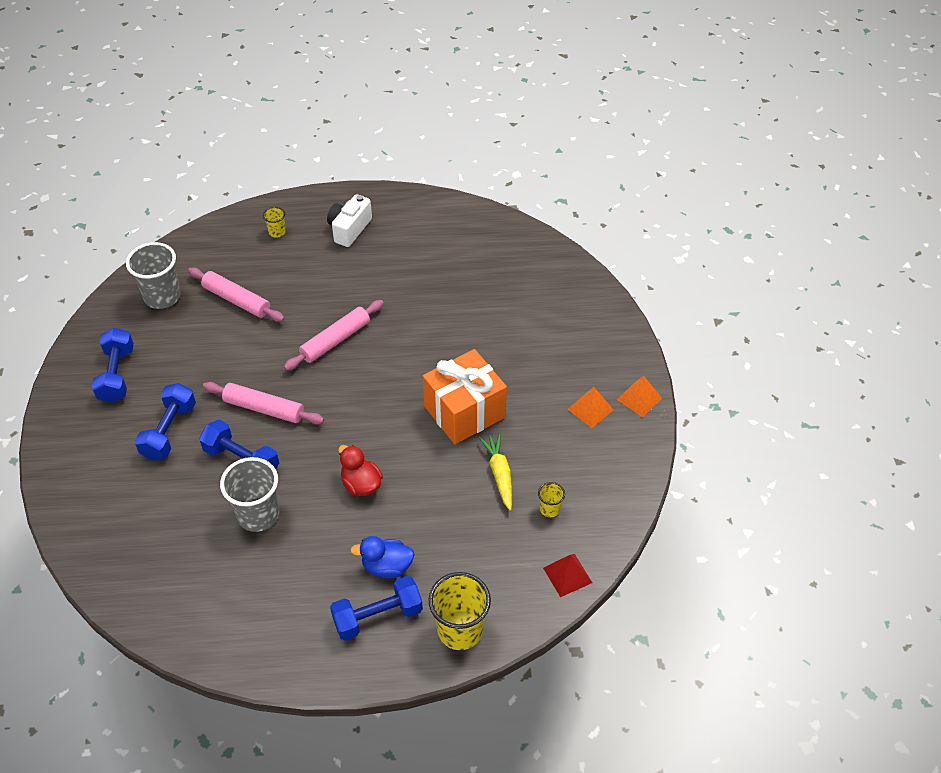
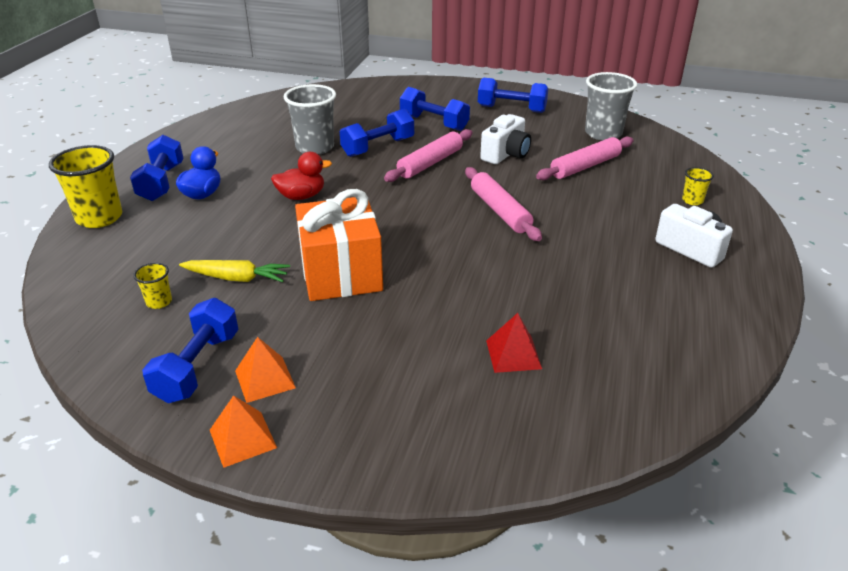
camera: 110 degrees right, 15 degrees down
(228, 358) = (506, 154): none -> white camera
(567, 575) = (73, 292): red pyramid -> red pyramid (513, 354)
(599, 449) = (197, 367): none -> blue dumbbell

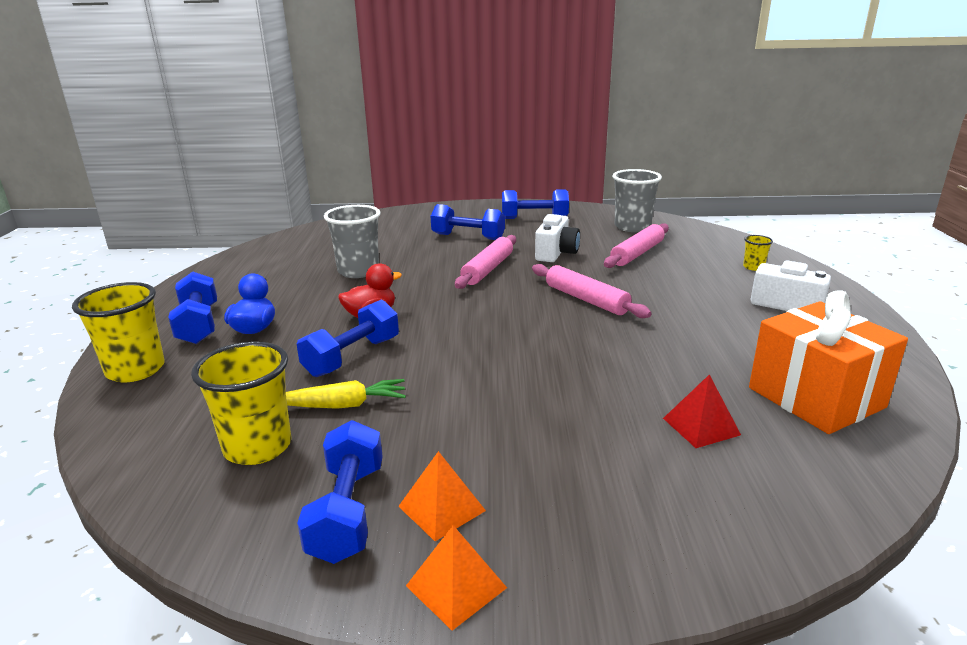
camera: 15 degrees left, 10 degrees down
(159, 302) = (258, 447): yellow cup -> yellow cup, size x2.07
(341, 273) = (461, 380): orange gift -> orange gift (816, 397)
(378, 147) = (425, 263): blue dumbbell -> blue dumbbell (352, 357)

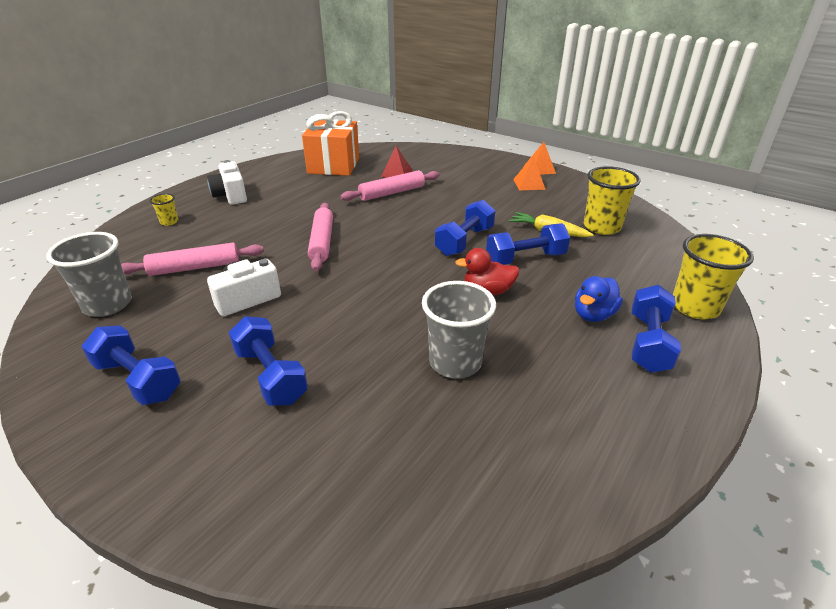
camera: 145 degrees left, 10 degrees up
(347, 511) = (566, 193): blue dumbbell -> blue dumbbell (464, 241)
(487, 269) = (335, 305): pink rolling pin -> pink rolling pin (392, 193)

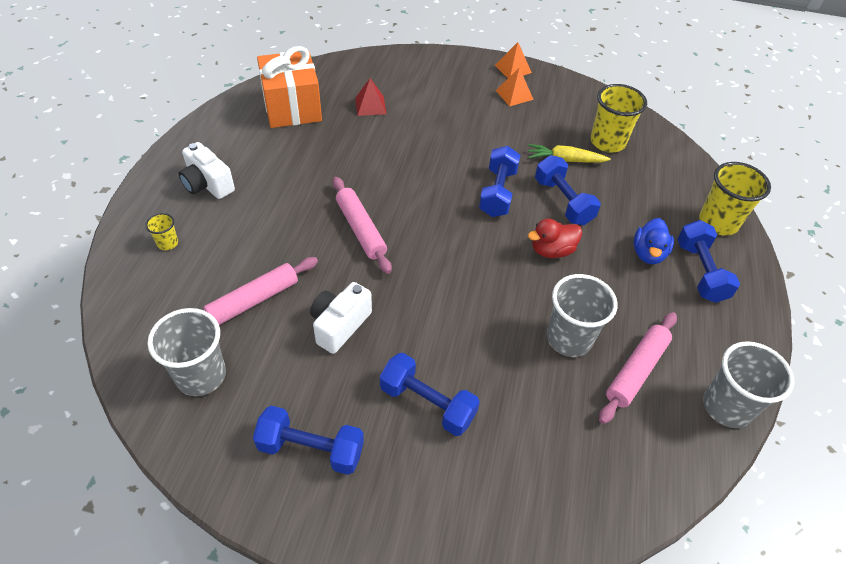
camera: 25 degrees left, 15 degrees up
(392, 193) = (385, 139): pink rolling pin -> pink rolling pin (636, 371)
(525, 259) = (563, 201): blue dumbbell -> blue dumbbell turned 75 degrees counterclockwise
(610, 478) = (726, 407): none -> grey cup

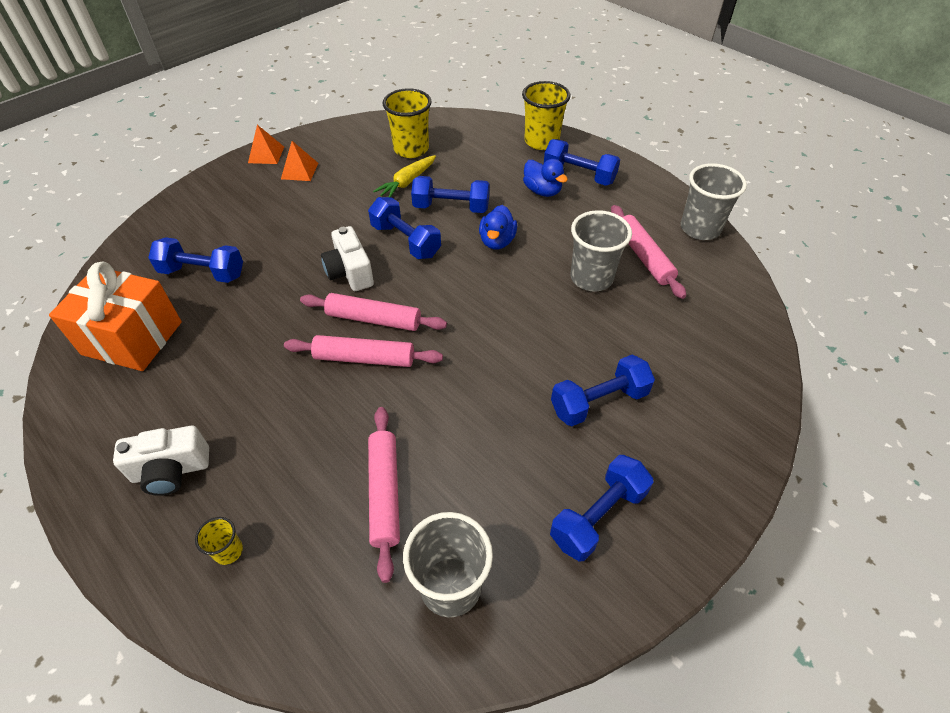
camera: 55 degrees left, 0 degrees up
(339, 325) = (470, 429): white camera -> white camera (350, 272)
(370, 106) = (202, 273): red pyramid -> blue dumbbell
(401, 215) = (374, 319): none -> pink rolling pin
(552, 250) = (497, 241): red duck -> blue duck

